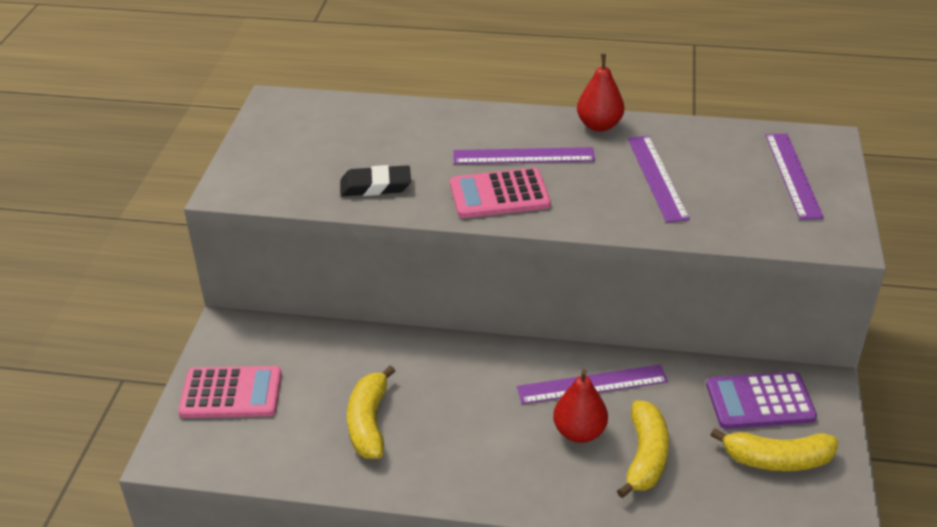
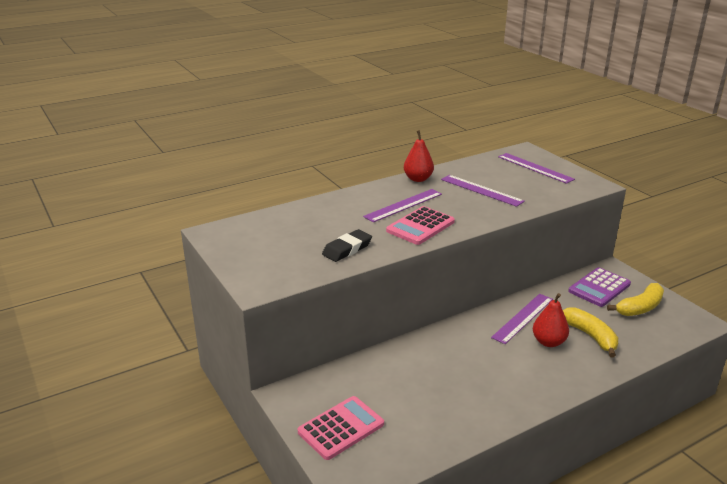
camera: 40 degrees left, 10 degrees down
(369, 422) = (443, 396): yellow banana -> none

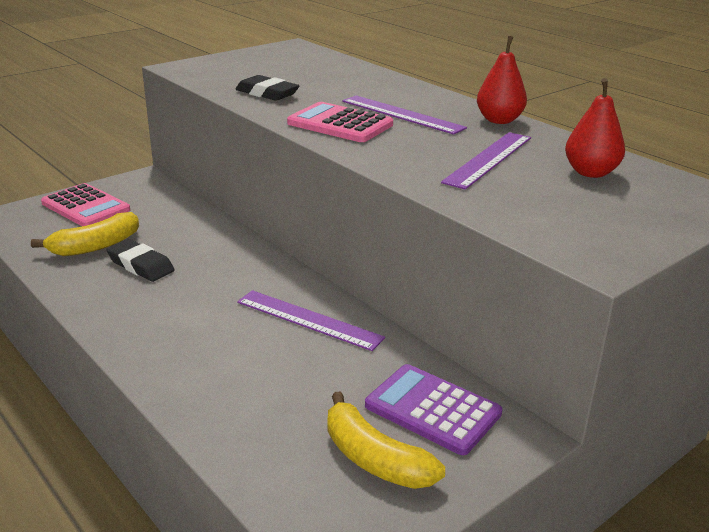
camera: 80 degrees right, 0 degrees up
(453, 389) = (140, 265): none -> black eraser
(535, 168) = (632, 203): purple ruler -> none
(548, 342) = (245, 341): red pear -> red pear (590, 172)
(591, 336) = (265, 385): yellow banana -> yellow banana (95, 246)

